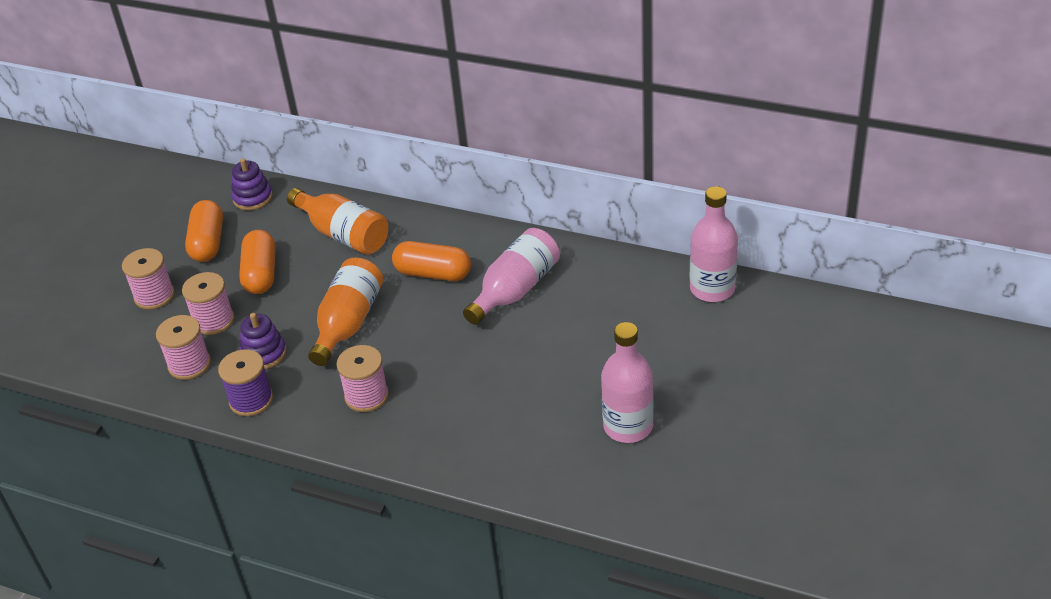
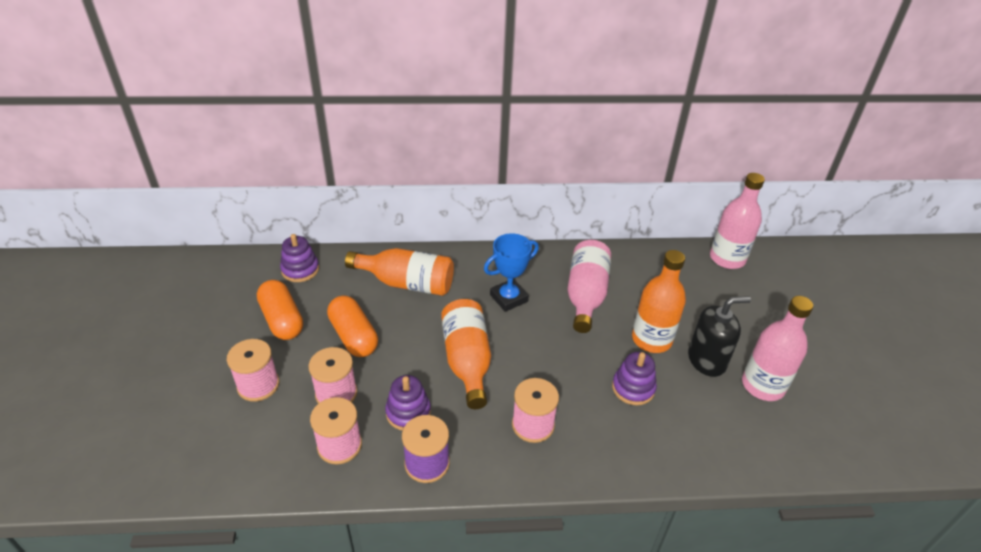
camera: 30 degrees left, 0 degrees up
(433, 273) = (509, 298): orange capsule -> blue trophy
(489, 391) = (633, 388): none -> purple stacking toy
(548, 351) = (651, 339): none -> orange bottle
(589, 386) = (706, 360): none -> black soap dispenser

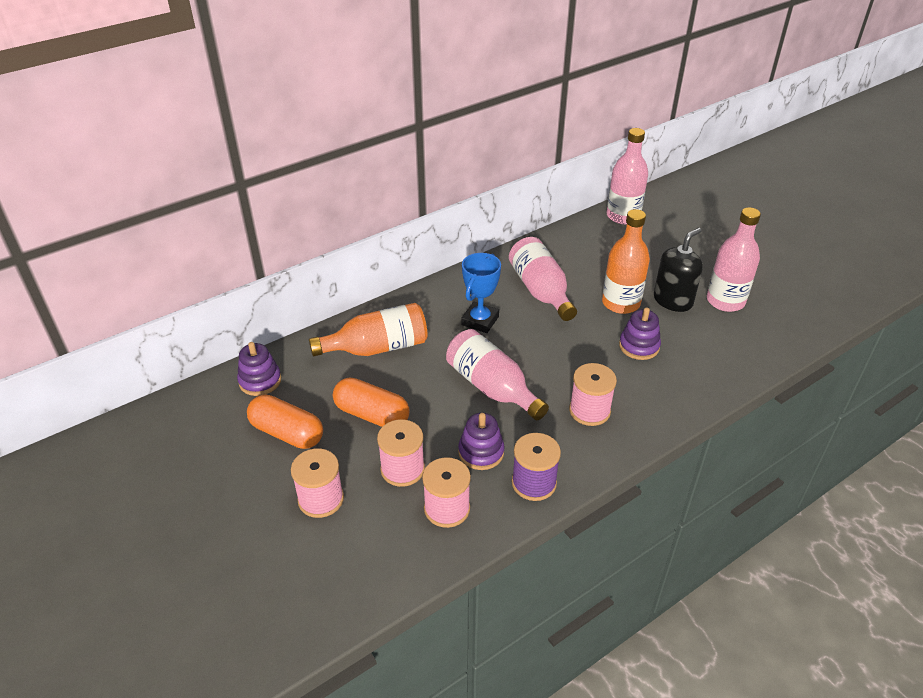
camera: 30 degrees left, 0 degrees up
(467, 361) = (492, 387): orange bottle -> pink bottle

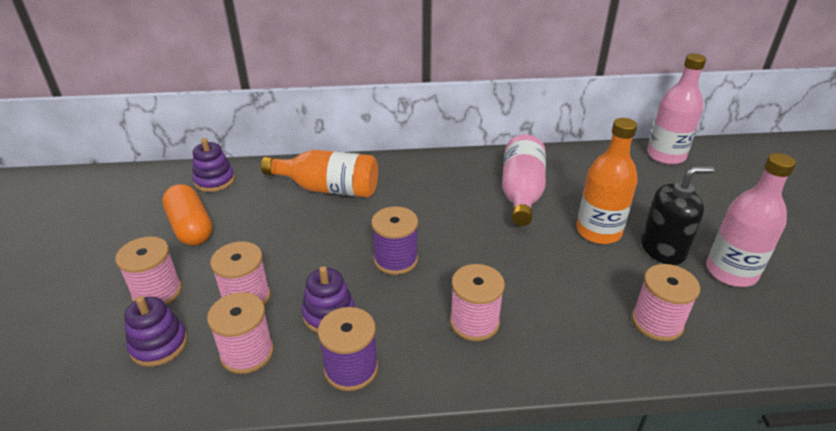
camera: 30 degrees right, 5 degrees down
(372, 414) = (269, 240): orange capsule -> none
(480, 321) = (438, 198): blue trophy -> none
(492, 387) = (396, 259): pink bottle -> purple spool
(639, 346) = (585, 280): purple stacking toy -> purple stacking toy (159, 345)
(704, 358) = (657, 322): none -> pink spool

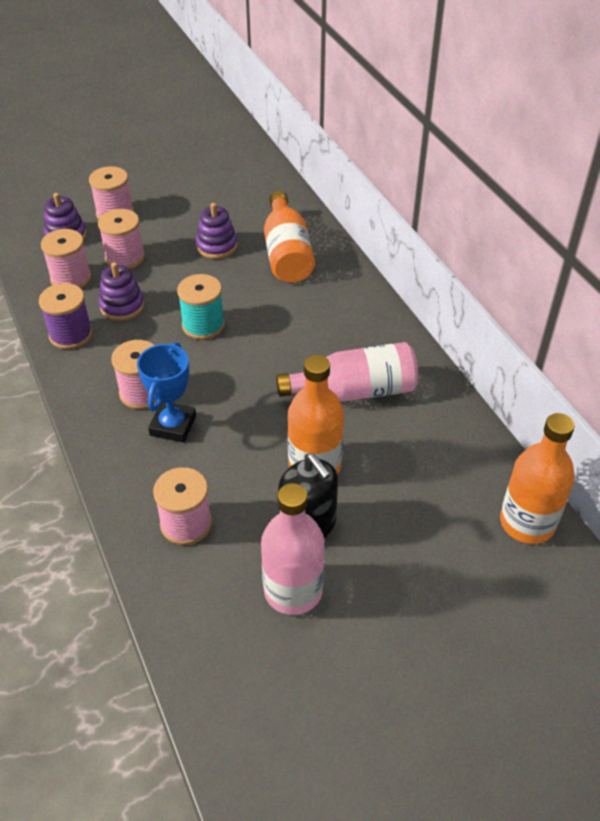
camera: 70 degrees right, 10 degrees up
(191, 227) = (193, 198): orange capsule -> none
(214, 180) = (262, 185): purple stacking toy -> purple stacking toy (217, 246)
(396, 259) = (203, 325): purple spool -> turquoise spool
(529, 307) = (173, 426): none -> blue trophy
(666, 155) = (527, 523): pink bottle -> orange bottle

